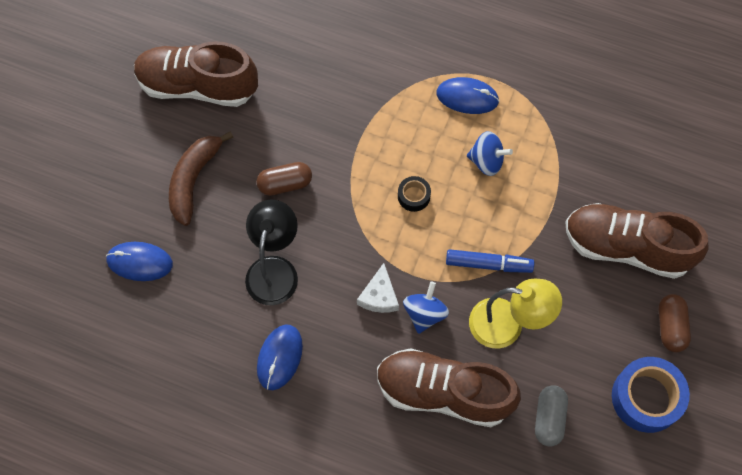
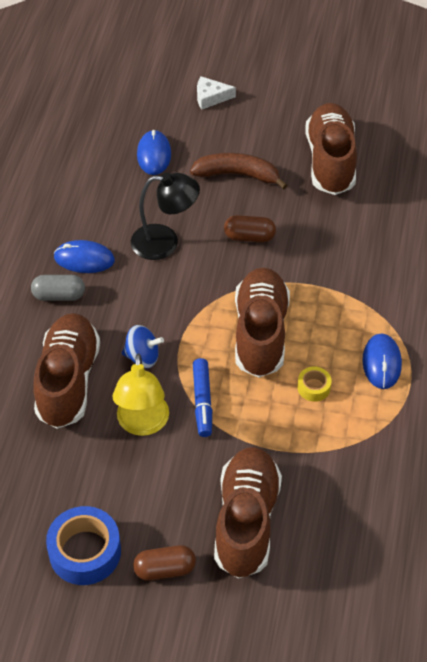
camera: 80 degrees right, 15 degrees down
(285, 184) = (249, 237): brown capsule -> brown capsule turned 60 degrees counterclockwise
(379, 296) = (154, 320): white cheese -> white cheese (210, 97)
(413, 196) = (260, 333): black tape -> brown shoe
(486, 161) = (314, 387): blue spinning top -> yellow tape
(549, 418) = (53, 468): grey capsule -> grey capsule (59, 295)

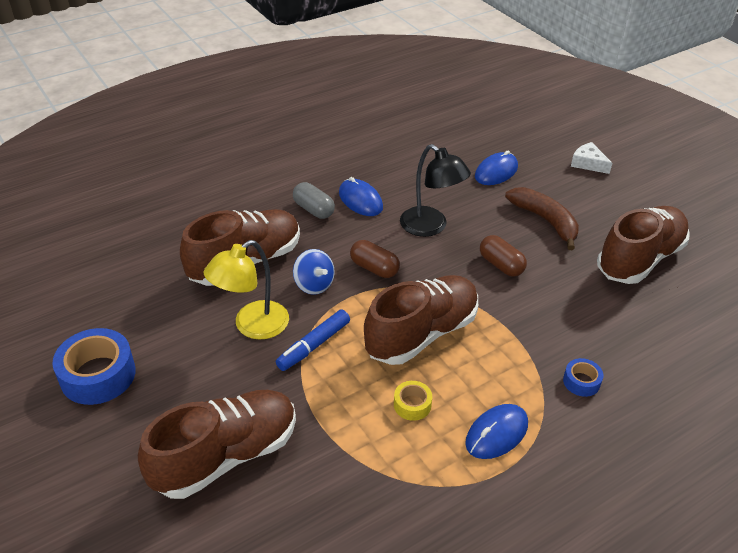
camera: 45 degrees right, 10 degrees down
(165, 569) = (125, 435): brown capsule -> brown capsule (374, 268)
(390, 286) = (581, 382): none -> blue tape

